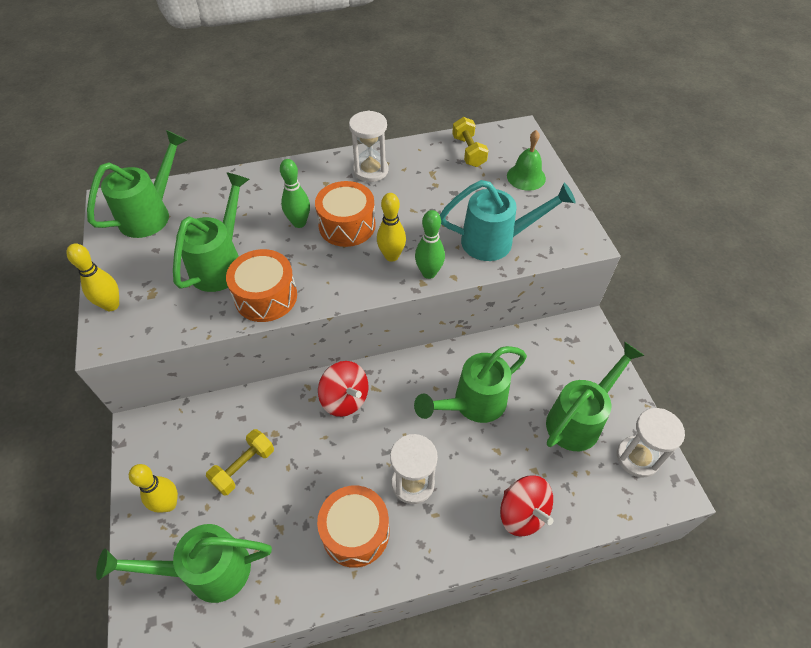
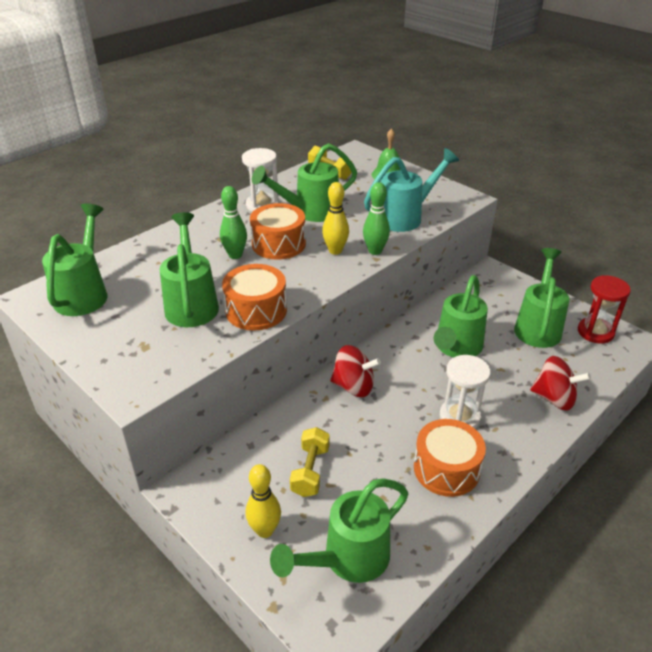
camera: 30 degrees left, 15 degrees down
(111, 305) = (112, 368): yellow bowling pin -> none
(407, 197) = (309, 212): none -> green watering can
(637, 457) = (595, 332): white hourglass -> red hourglass

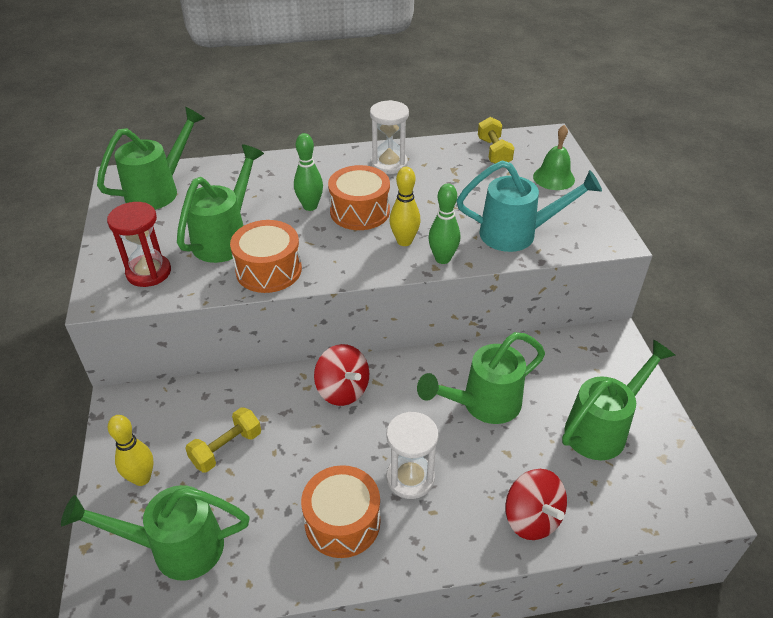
camera: 35 degrees right, 5 degrees up
(309, 212) = (425, 189): green watering can -> none
(595, 332) = (667, 471): red hourglass -> red hourglass (148, 272)

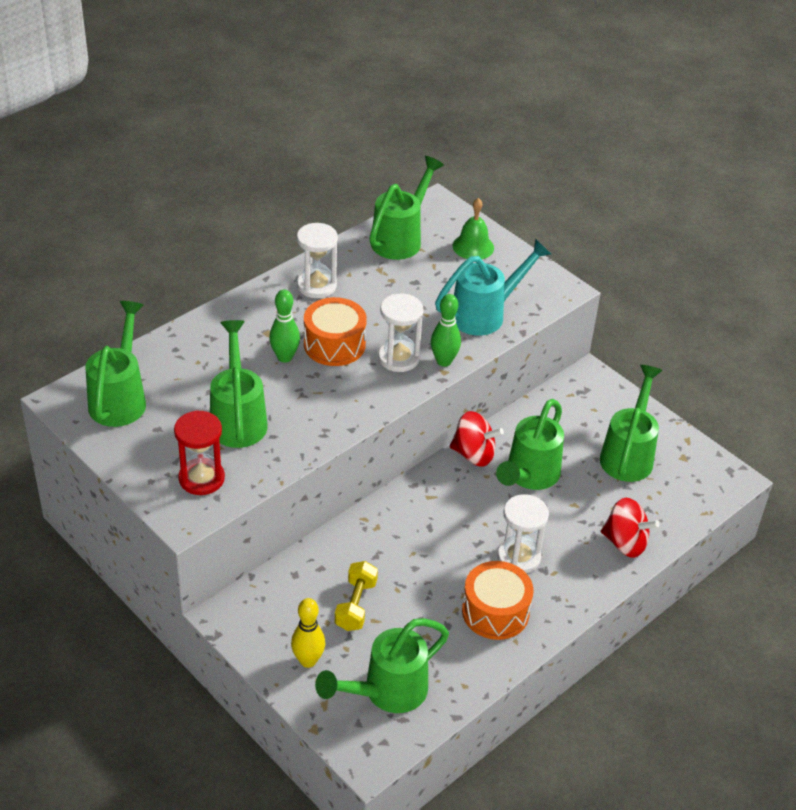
camera: 35 degrees left, 0 degrees up
(268, 270) = (307, 431): orange drum -> none
(342, 390) = (408, 516): red spinning top -> red spinning top (474, 454)
(404, 241) = (398, 358): yellow bowling pin -> white hourglass
(494, 152) = (401, 238): yellow dumbbell -> green watering can

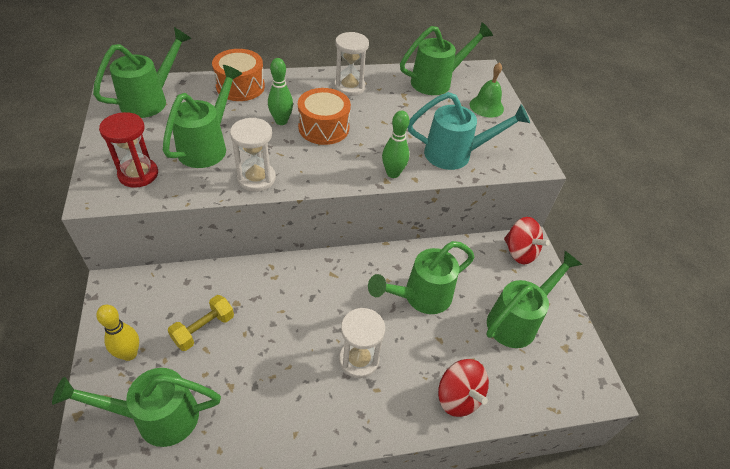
camera: 30 degrees right, 5 degrees up
(398, 358) = (361, 156): white hourglass -> white hourglass (256, 178)
(474, 454) = (392, 259): red spinning top -> red spinning top (520, 252)
(495, 612) = (301, 397): orange drum -> orange drum (240, 86)

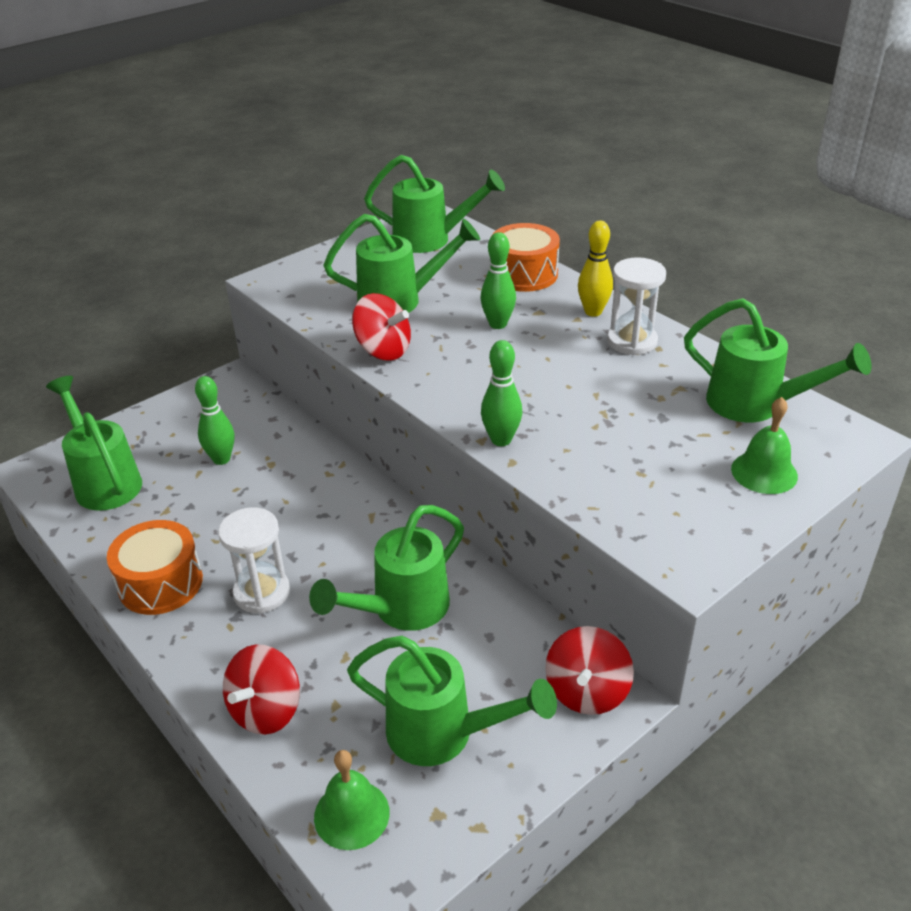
camera: 65 degrees right, 10 degrees down
(129, 354) = (162, 429): yellow bowling pin -> yellow bowling pin (593, 312)
(138, 174) = (317, 286): red hourglass -> none
(204, 329) = (221, 459): yellow dumbbell -> green bowling pin
(256, 178) = (383, 350): white hourglass -> red spinning top
(323, 128) = (523, 356): orange drum -> orange drum (160, 583)
(420, 297) = (400, 610): green watering can -> green watering can turned 75 degrees counterclockwise
(456, 154) = (607, 480): turquoise watering can -> none
(550, 385) = (351, 814): none -> green bell

